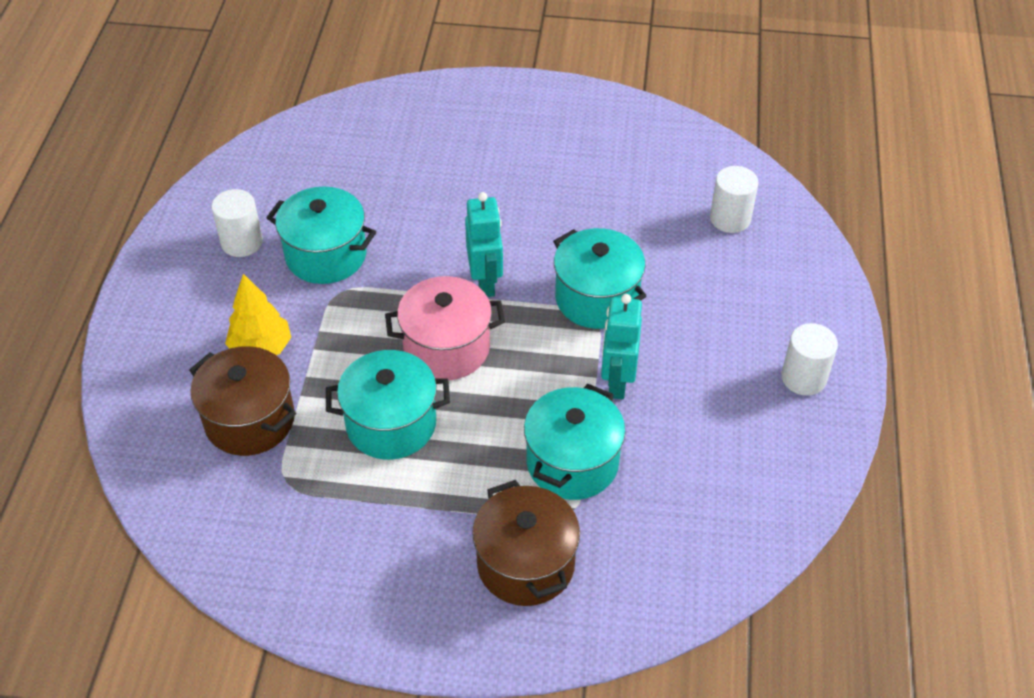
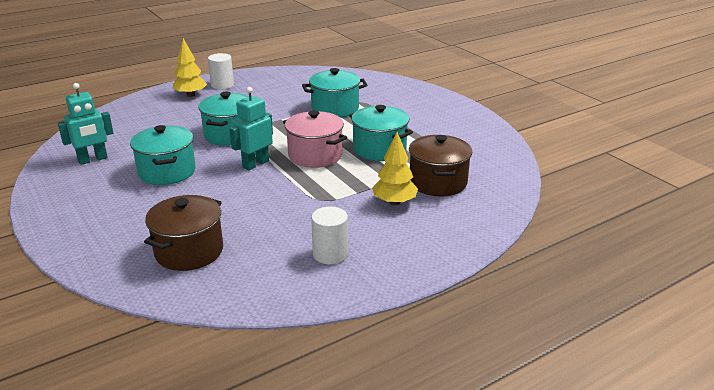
camera: 130 degrees left, 20 degrees down
(326, 255) = (300, 218): turquoise pot -> turquoise pot (167, 172)
(525, 564) = (394, 101): brown pot -> brown pot (189, 251)
(617, 381) = (277, 114): turquoise robot -> turquoise robot (93, 160)
(730, 218) = (128, 124): white cylinder -> none
(790, 322) = (190, 95): none -> yellow tree

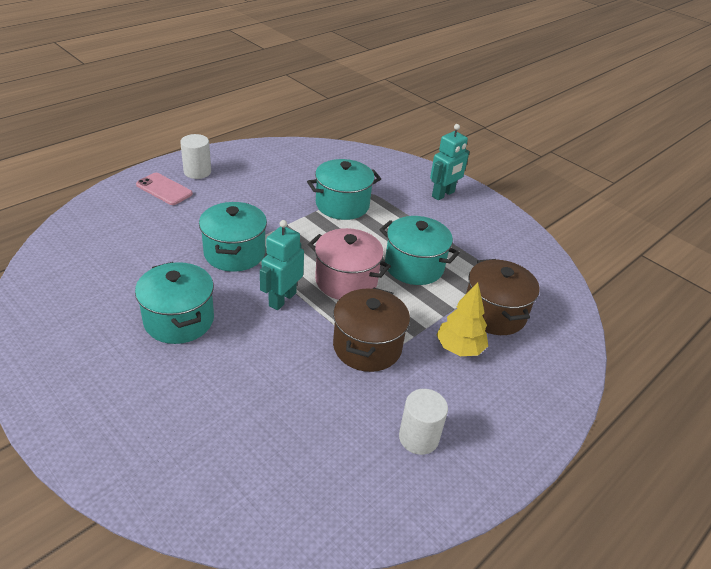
camera: 15 degrees left, 10 degrees up
(93, 160) = (76, 306): turquoise robot -> turquoise robot (443, 194)
(189, 251) = (253, 452): brown pot -> brown pot (367, 347)
(190, 95) = (164, 189): yellow tree -> pink phone

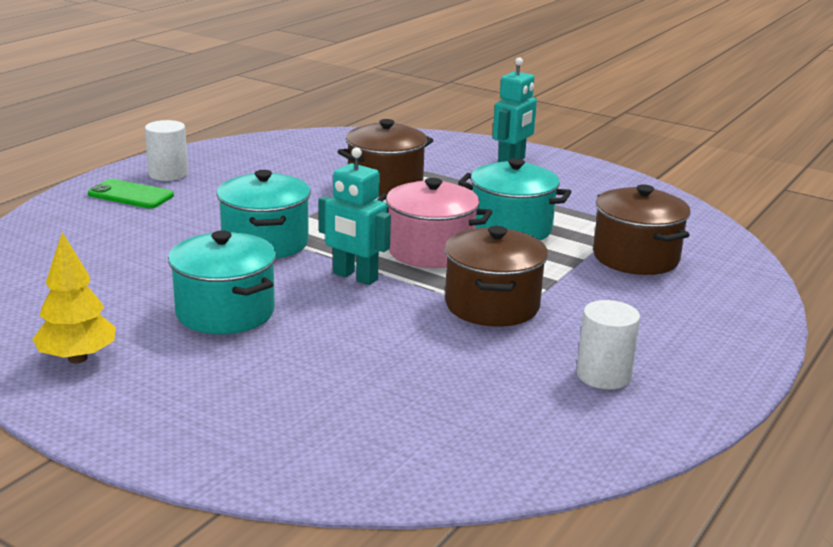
camera: 10 degrees left, 15 degrees down
(164, 189) = (131, 195): pink phone -> green phone
(282, 299) = (355, 277): turquoise robot -> turquoise robot turned 75 degrees counterclockwise
(342, 205) = (385, 184): turquoise pot -> brown pot
(459, 348) = (610, 292): yellow tree -> yellow tree (77, 358)

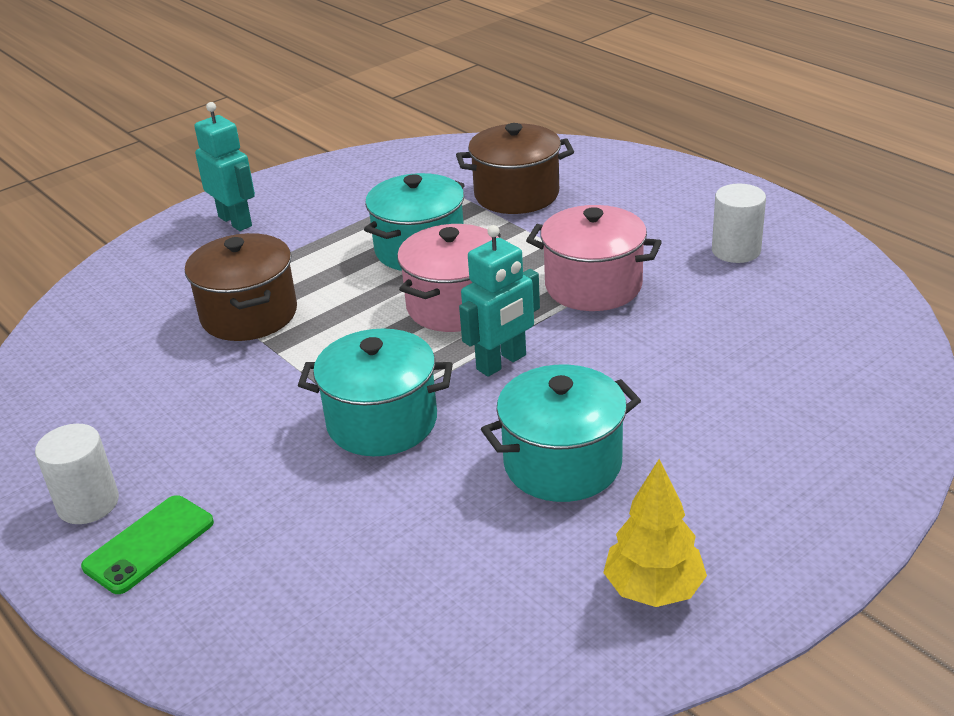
camera: 70 degrees left, 10 degrees up
(492, 305) = (593, 286): brown pot -> pink pot

